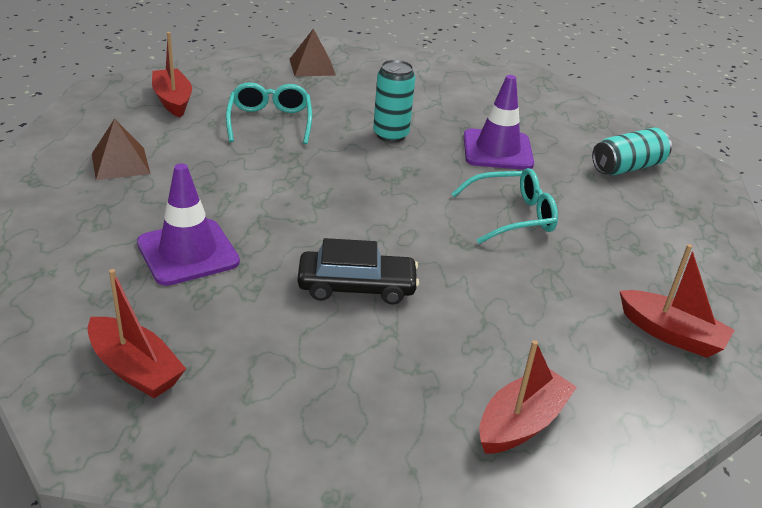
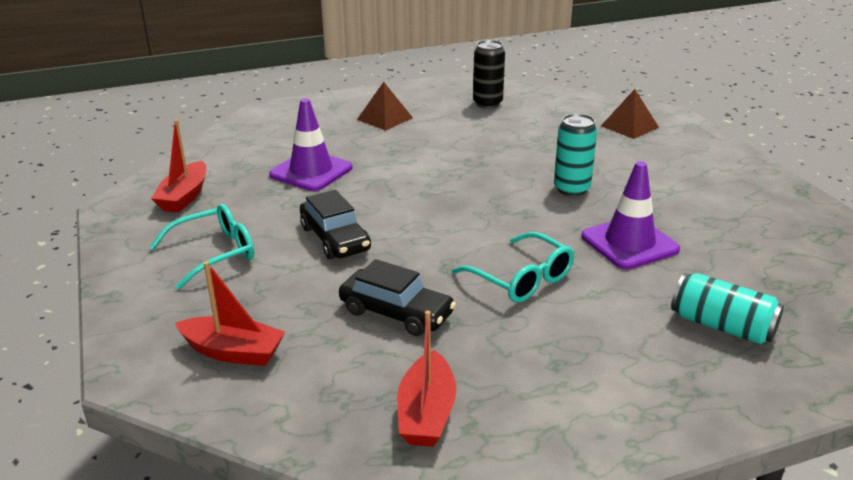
camera: 65 degrees right, 5 degrees down
(173, 100) = (487, 103): red boat -> black can
(270, 122) = (513, 141): turquoise glasses -> turquoise glasses (214, 253)
(519, 297) = (396, 313): none -> black car

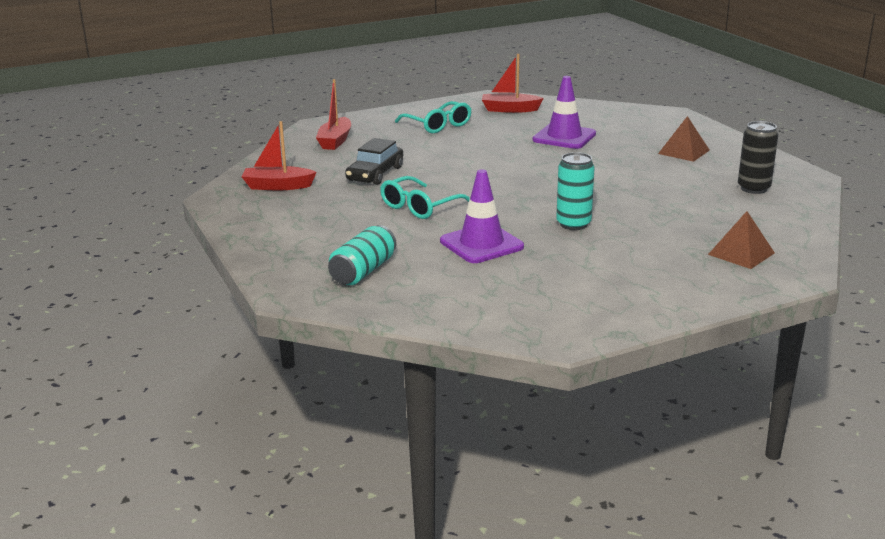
camera: 85 degrees right, 5 degrees down
(335, 239) = (464, 152): black car -> none

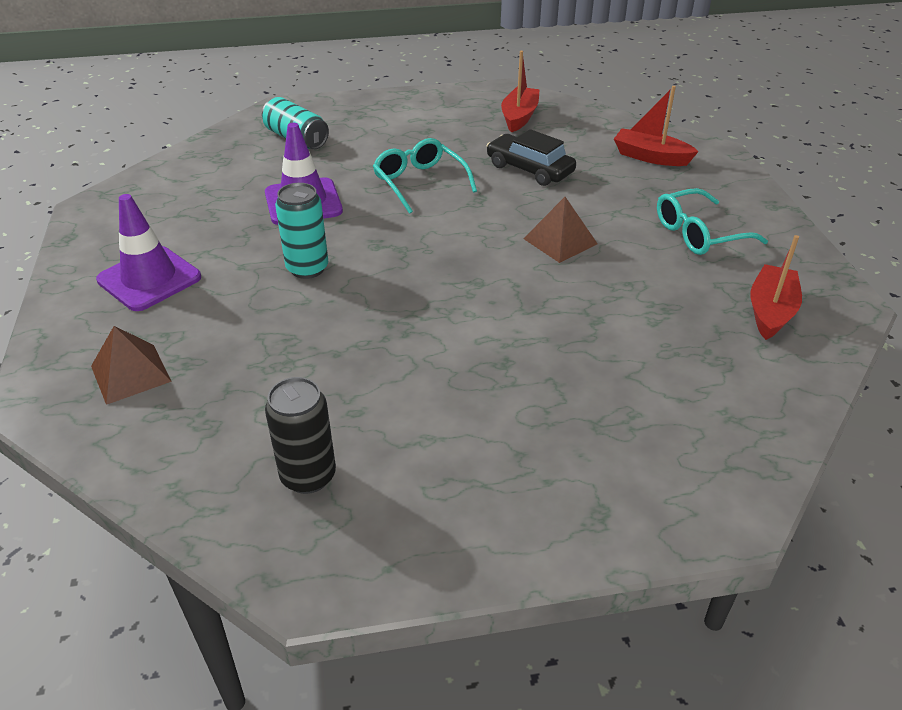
camera: 105 degrees right, 15 degrees up
(564, 137) = (619, 336): purple traffic cone -> purple traffic cone (149, 279)
(684, 152) = (505, 452): brown pyramid -> brown pyramid (560, 241)

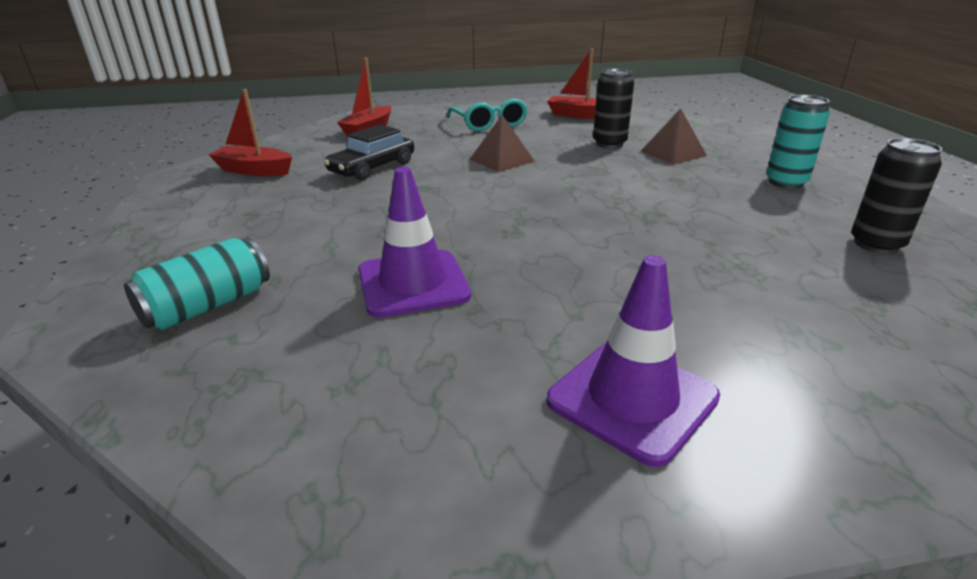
camera: 90 degrees left, 10 degrees down
(131, 373) = (846, 373): brown pyramid -> brown pyramid (673, 153)
(307, 268) = (570, 268): turquoise can -> turquoise can (786, 182)
(420, 183) = (383, 214): turquoise glasses -> none
(634, 325) = (609, 144): none -> black can

